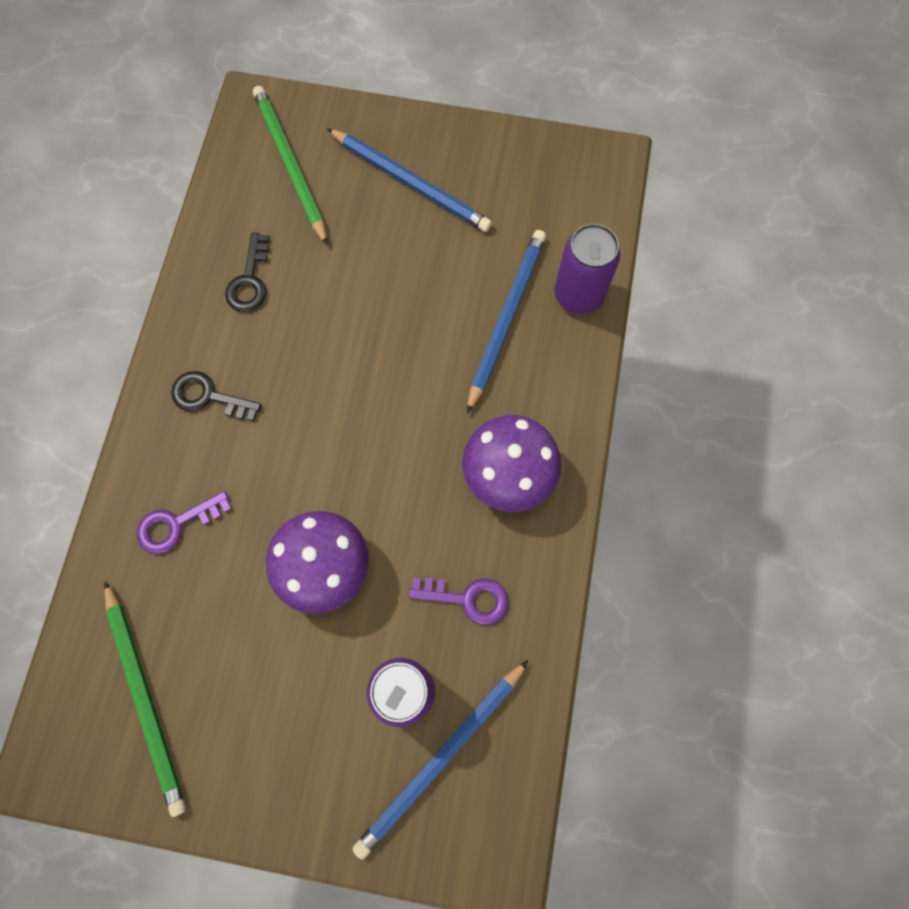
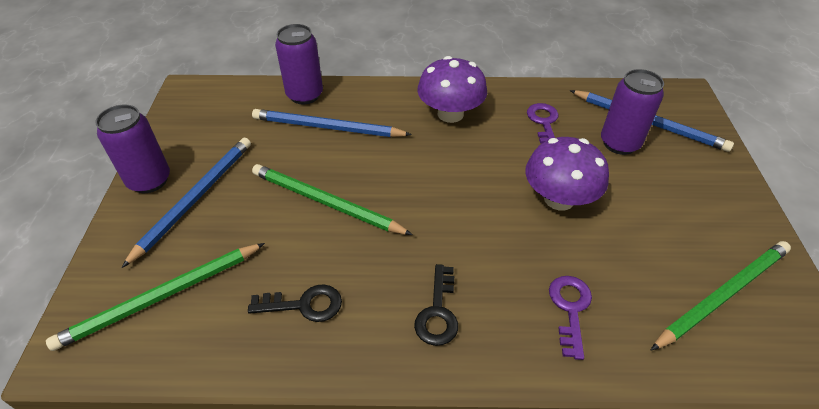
camera: 100 degrees left, 25 degrees down
(176, 525) = (570, 309): purple key -> purple key turned 135 degrees counterclockwise
(377, 307) = (325, 202): none -> green pencil
(447, 138) = (149, 180): none -> purple can

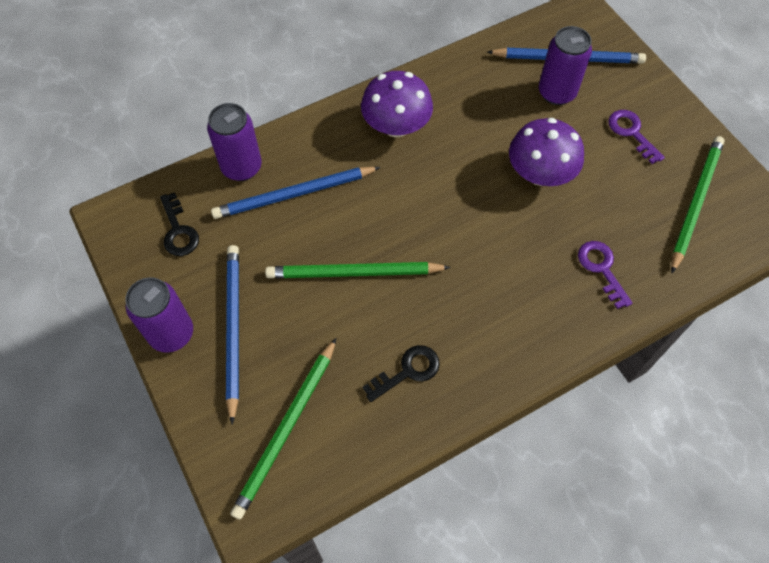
camera: 30 degrees left, 15 degrees up
(438, 312) = (511, 322): black key -> black key (178, 231)
(544, 123) = (483, 99): purple key -> purple key (631, 133)

